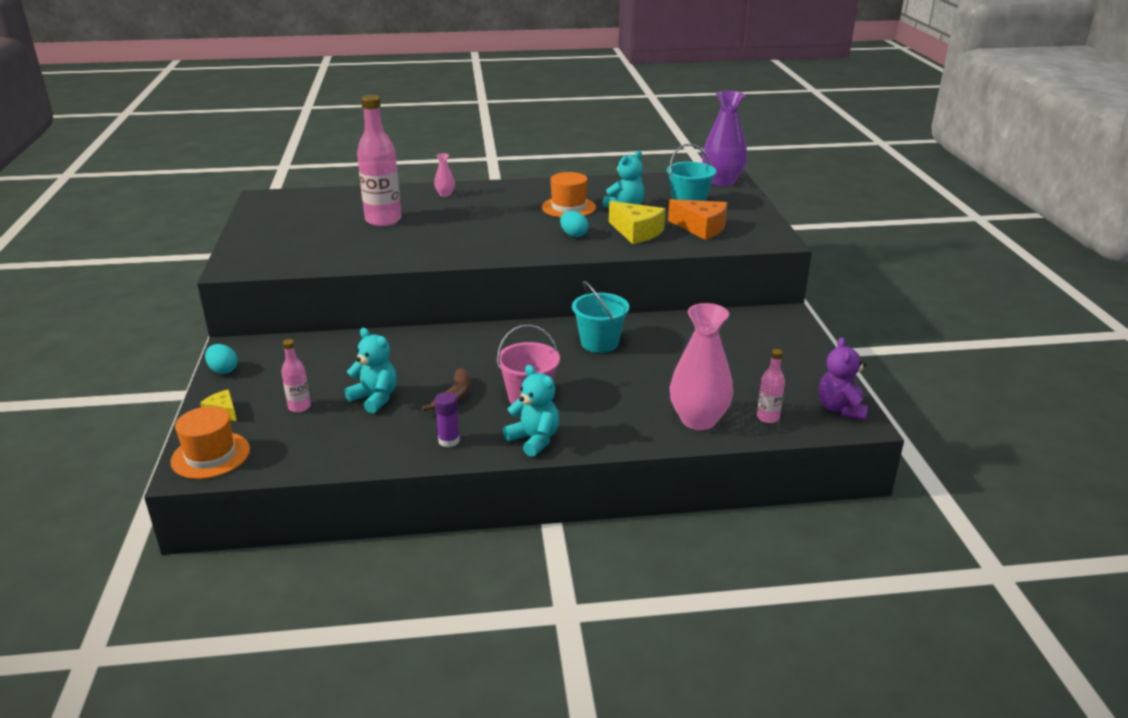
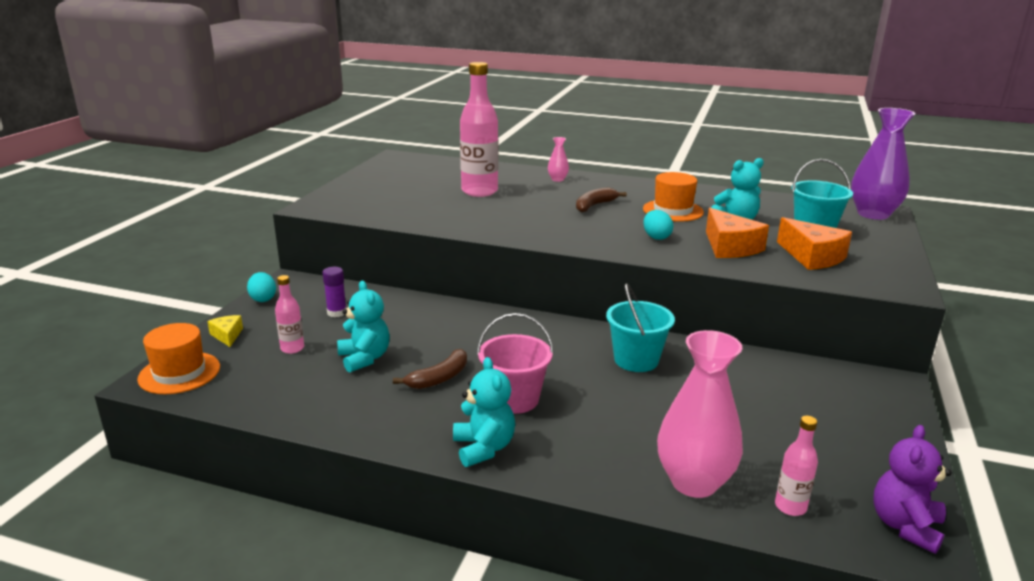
camera: 25 degrees right, 5 degrees down
(449, 441) = (396, 422): purple glue stick -> purple glue stick (337, 312)
(499, 215) = (594, 205): none -> brown banana
(636, 232) = (730, 247): yellow cheese -> orange cheese

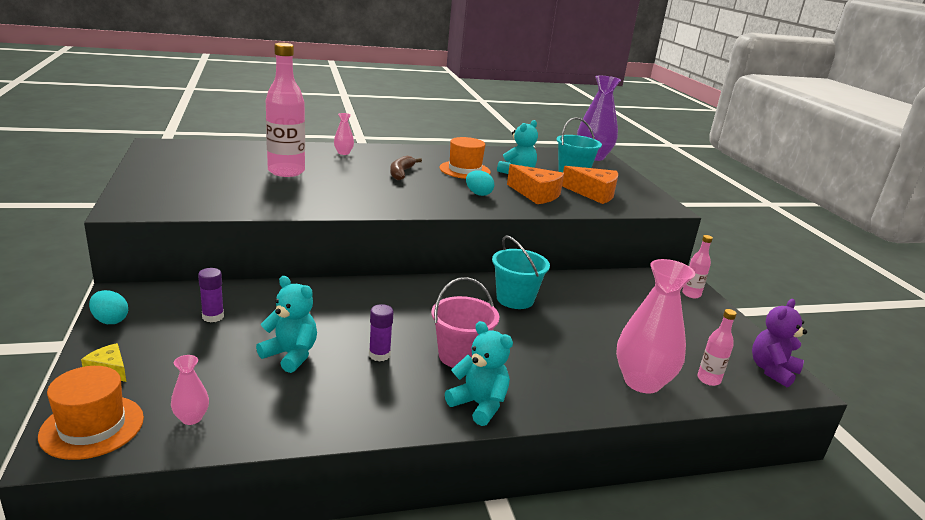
camera: 35 degrees left, 0 degrees up
(245, 386) = (191, 418): none -> pink vase
(292, 348) = (203, 364): pink bottle -> pink bottle (691, 294)
(439, 378) = (379, 355): brown banana -> purple glue stick
(905, 526) = (772, 371): purple teddy bear -> purple teddy bear turned 45 degrees clockwise

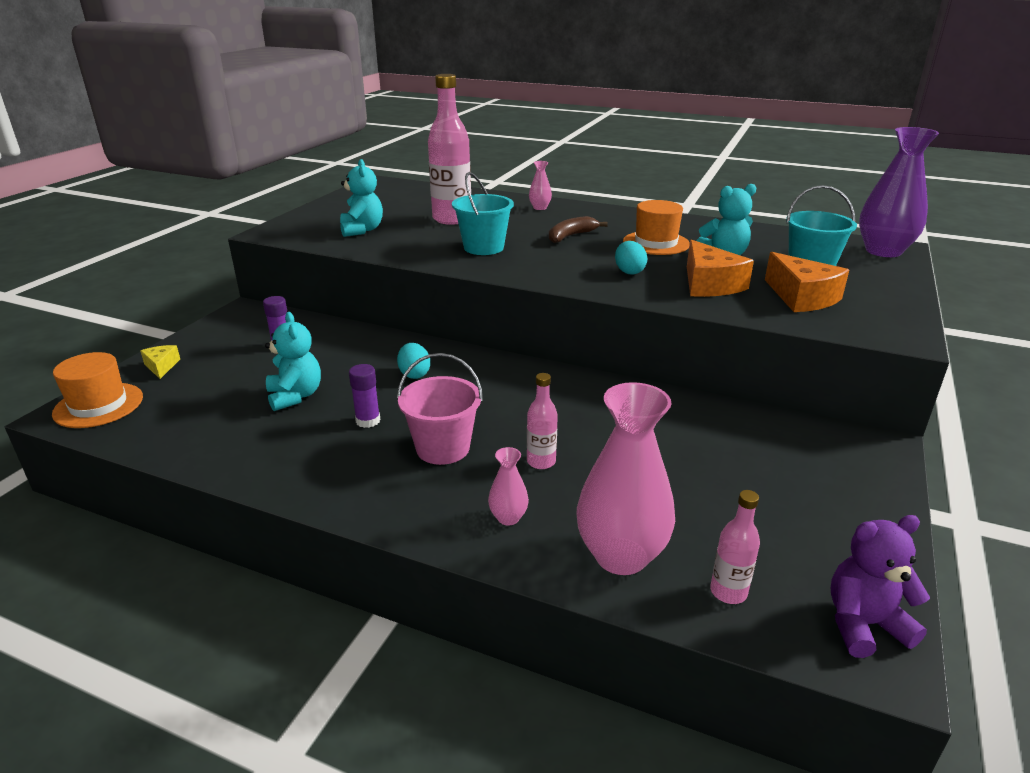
camera: 40 degrees right, 5 degrees up
(110, 320) = (211, 328): turquoise egg -> turquoise egg (414, 374)
(191, 418) = (160, 422): pink vase -> pink vase (508, 518)
(479, 405) = (393, 503): turquoise teddy bear -> turquoise teddy bear (362, 230)
(515, 299) = (589, 408): turquoise bucket -> turquoise bucket (483, 247)
(691, 294) = (869, 474): pink bottle -> pink bottle (541, 462)

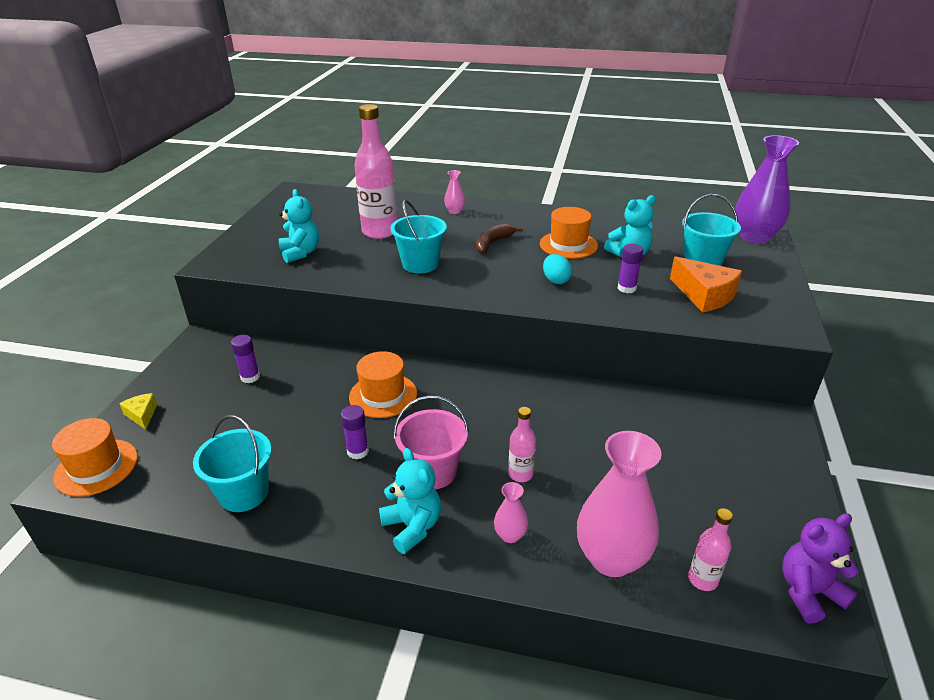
camera: 10 degrees left, 5 degrees up
(234, 444) = (244, 493): none -> turquoise bucket
(295, 396) = (282, 433): turquoise teddy bear -> turquoise teddy bear (412, 527)
(414, 374) = (383, 395): turquoise egg -> orange hat
(709, 284) = (626, 288): orange cheese -> purple glue stick

